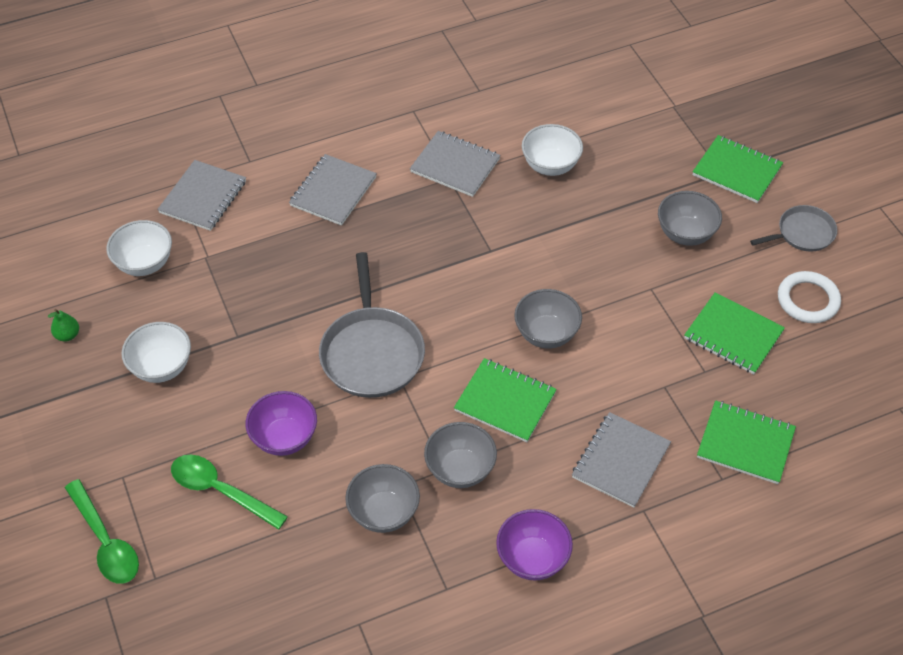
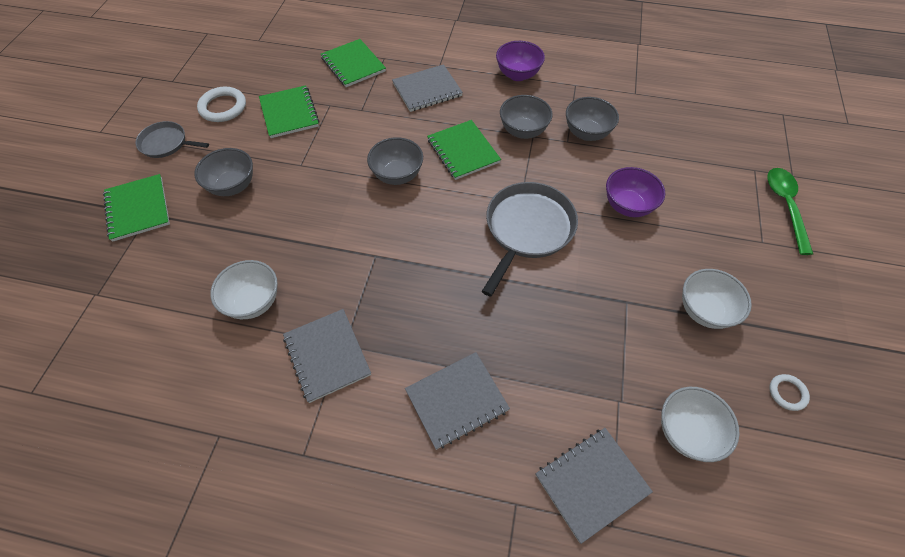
camera: 145 degrees left, 5 degrees up
(68, 335) = (787, 393): green pear -> white ring
(220, 491) = (690, 196): green spoon -> none

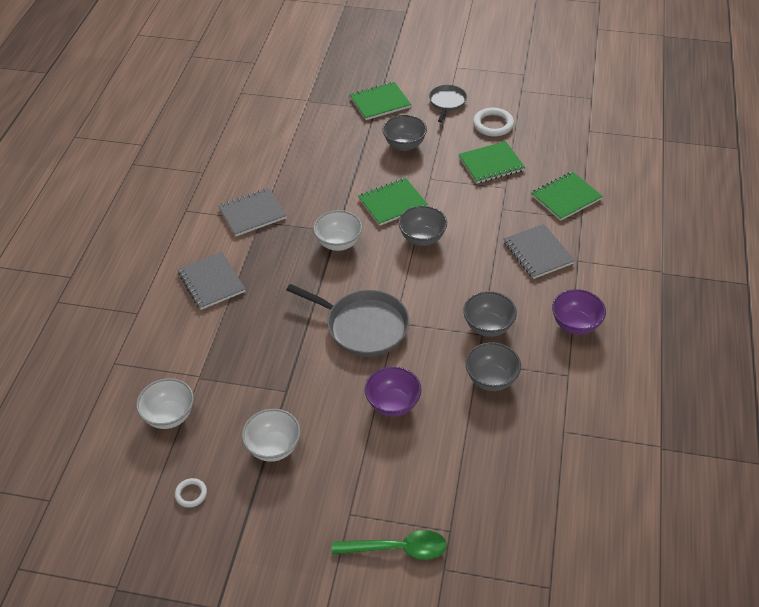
camera: 90 degrees right, 10 degrees down
(254, 302) = (297, 172): white bowl -> white bowl (338, 243)
(463, 151) = (455, 281): green notebook -> green notebook (392, 203)
(591, 483) = (143, 354): grey notebook -> none

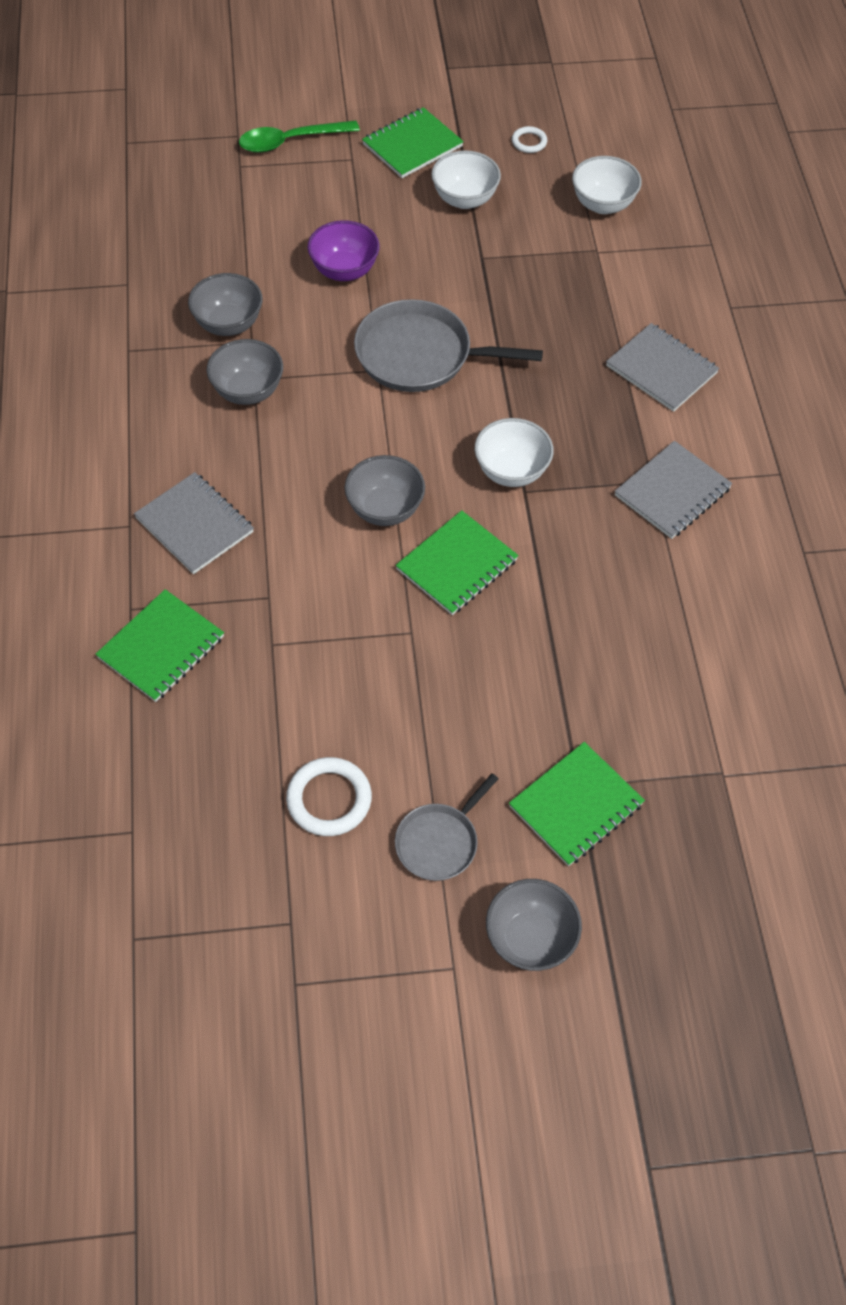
camera: 160 degrees right, 10 degrees up
(404, 145) = (484, 701): grey bowl -> grey bowl (530, 938)
(447, 102) = (439, 842): grey pan -> grey pan turned 45 degrees clockwise
(491, 164) = (310, 693): green notebook -> green notebook (412, 145)
(575, 325) = (124, 421): purple bowl -> none

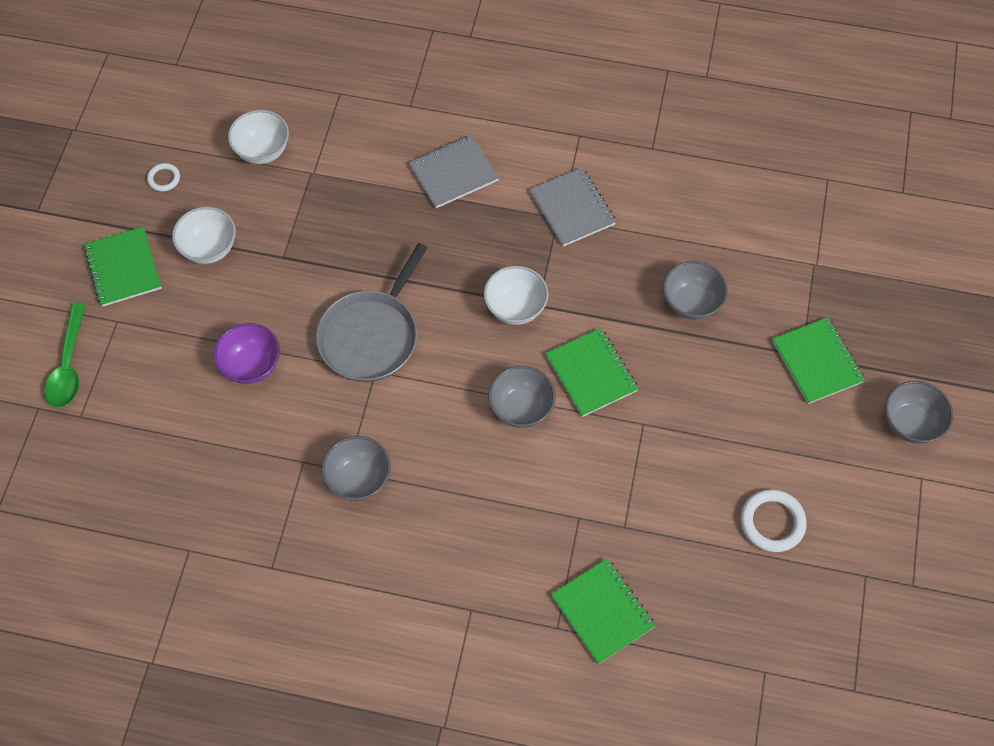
camera: 70 degrees left, 5 degrees up
(195, 525) = (488, 557): grey notebook -> none
(228, 324) = (275, 475): grey bowl -> grey bowl (691, 303)
(439, 842) = (824, 458): grey pan -> none

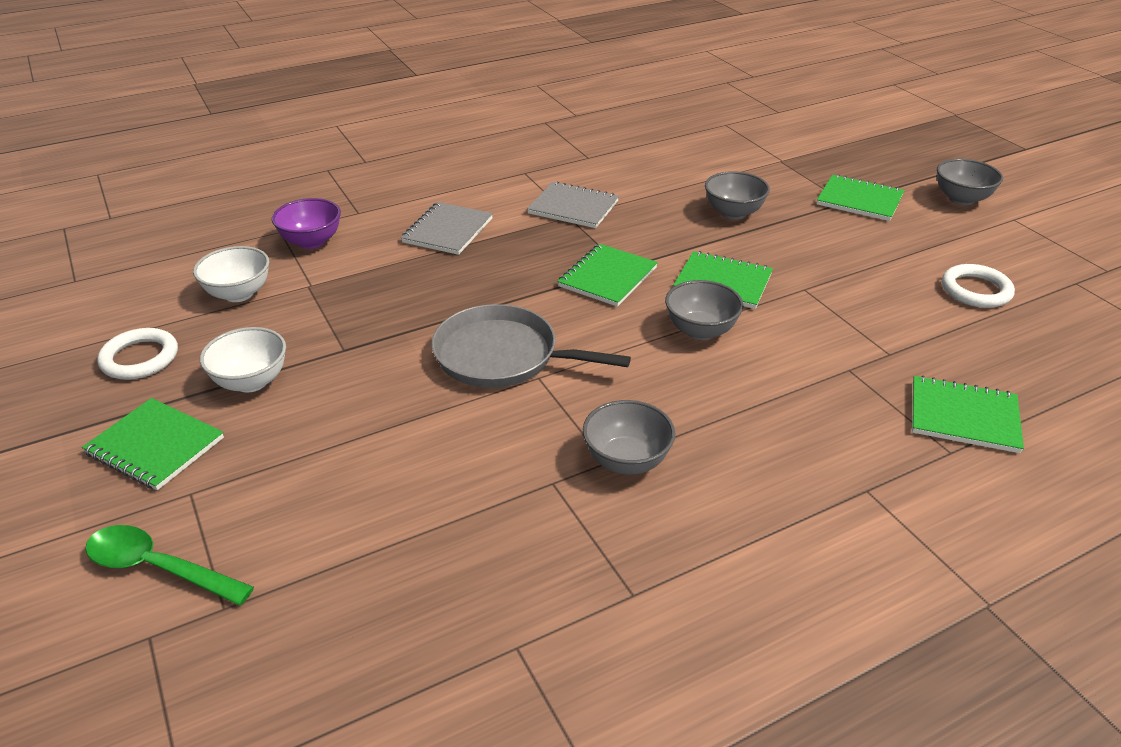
camera: 40 degrees left, 25 degrees down
(69, 365) = (158, 568): green spoon -> green spoon turned 150 degrees clockwise
(164, 179) = (140, 358): white ring -> white ring, size x1.77
(251, 365) = (402, 441): purple bowl -> purple bowl (311, 242)
(371, 335) = (503, 356): grey pan -> grey pan turned 120 degrees clockwise
(515, 308) = (607, 277): white bowl -> green notebook

